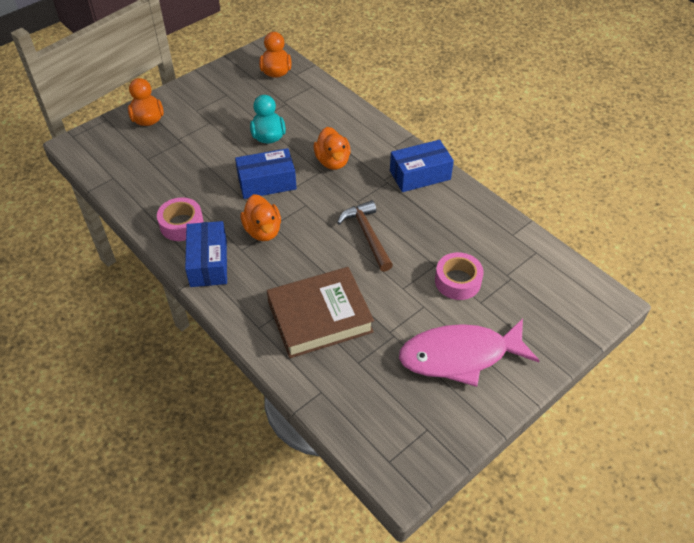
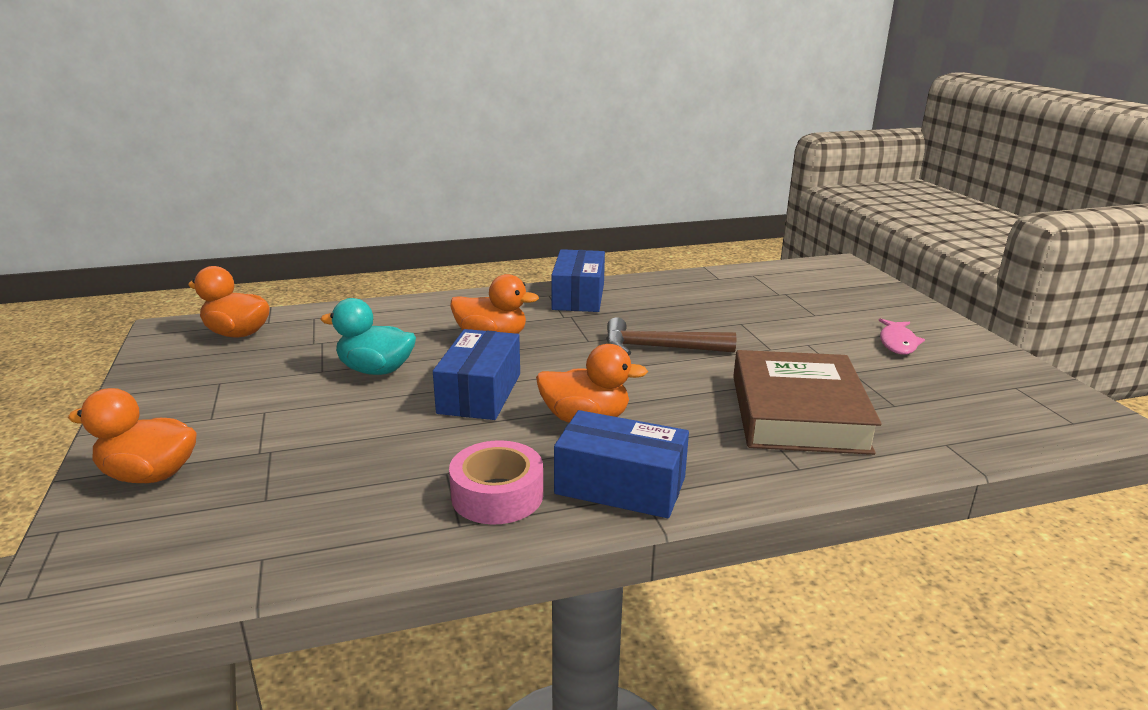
camera: 65 degrees left, 25 degrees down
(457, 281) = (775, 318): pink tape -> none
(460, 356) = (897, 343): pink fish -> pink fish, size x0.46

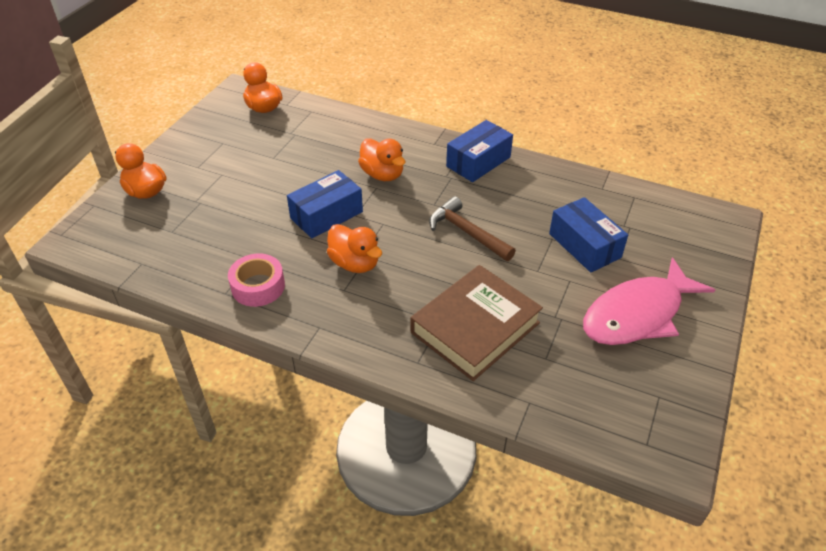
camera: 40 degrees right, 20 degrees up
(376, 370) = (297, 170): turquoise duck -> none
(620, 486) = (316, 315): blue box -> blue box (584, 245)
(897, 343) = (637, 314): pink fish -> pink fish, size x2.17

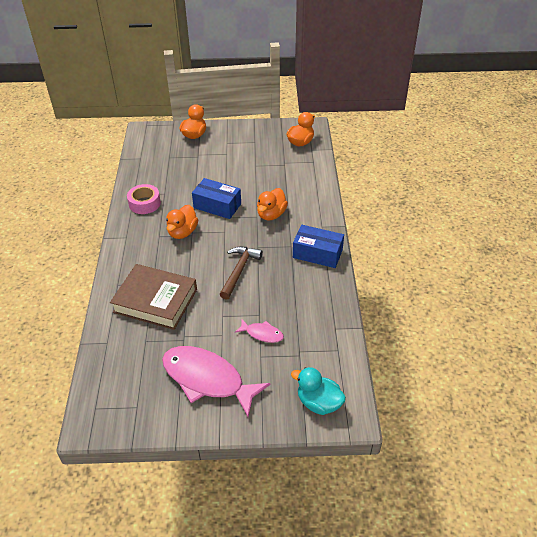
camera: 65 degrees right, 0 degrees up
(584, 245) = (262, 334): blue box -> pink fish
(702, 235) = (318, 403): none -> turquoise duck

